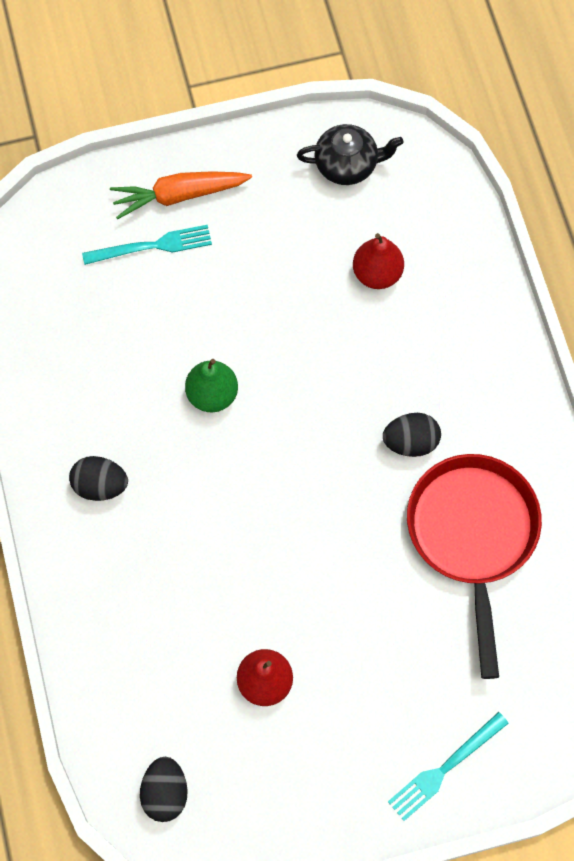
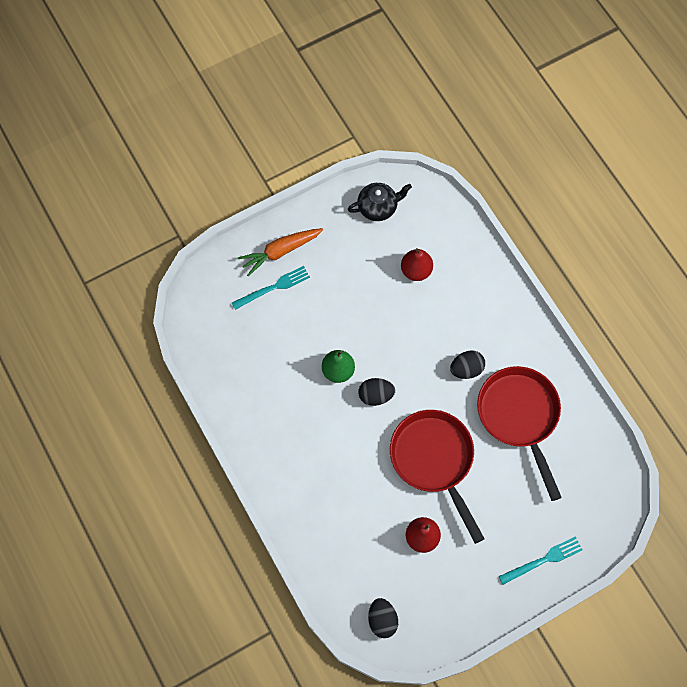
camera: 15 degrees left, 0 degrees up
(100, 485) = (286, 444): black egg -> black egg (375, 395)
(319, 568) = (434, 460): none -> red pan
(444, 768) = (543, 560): turquoise fork -> turquoise fork turned 150 degrees counterclockwise

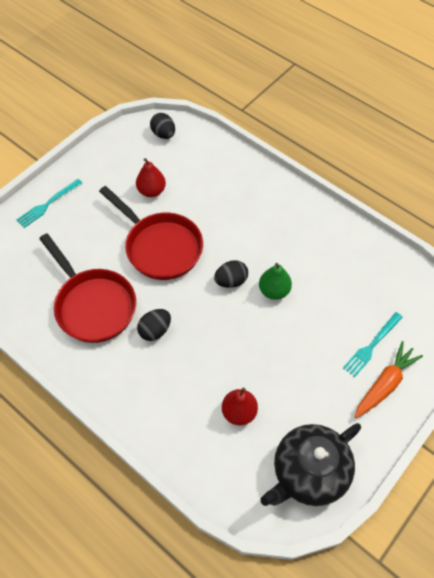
camera: 160 degrees right, 10 degrees down
(378, 207) = (309, 472): black teapot -> black teapot, size x1.64

